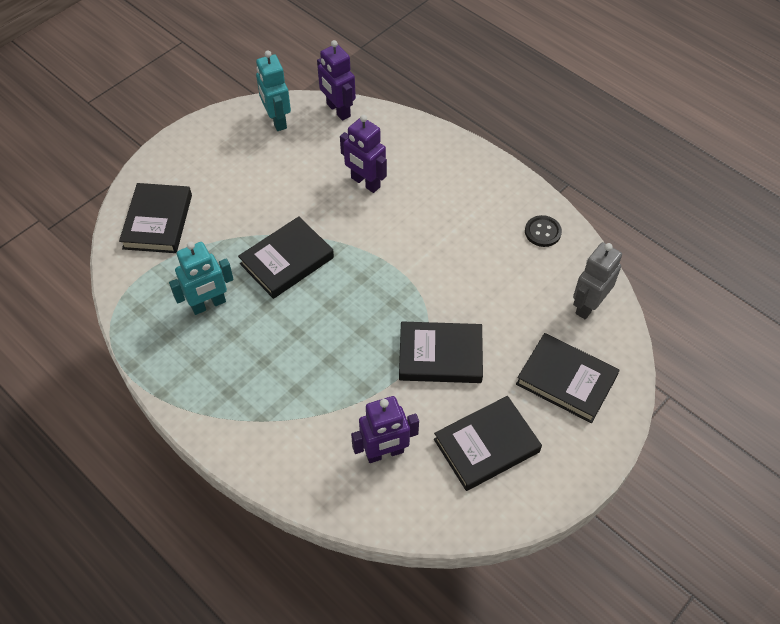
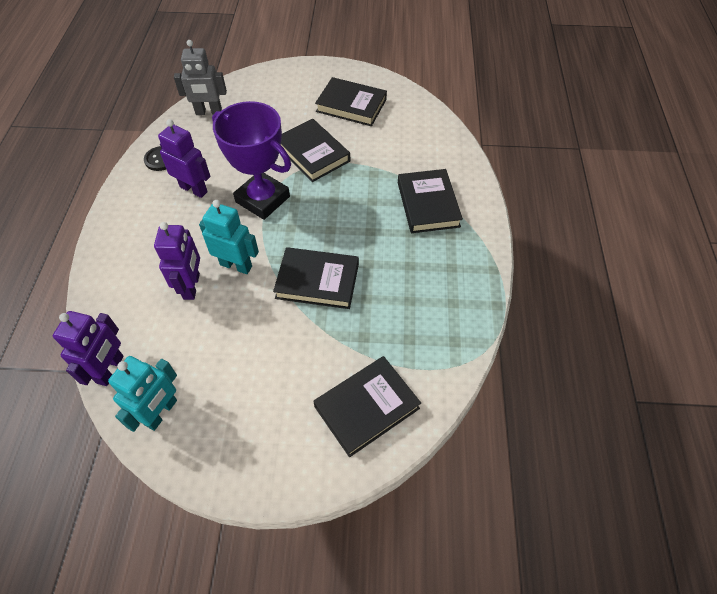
camera: 130 degrees left, 0 degrees up
(208, 304) = (403, 299): turquoise robot -> turquoise robot (236, 265)
(385, 453) = (402, 140): purple robot -> purple robot (194, 189)
(415, 278) = (263, 199): none -> purple trophy
(566, 380) = (275, 97): black book -> black book (428, 204)

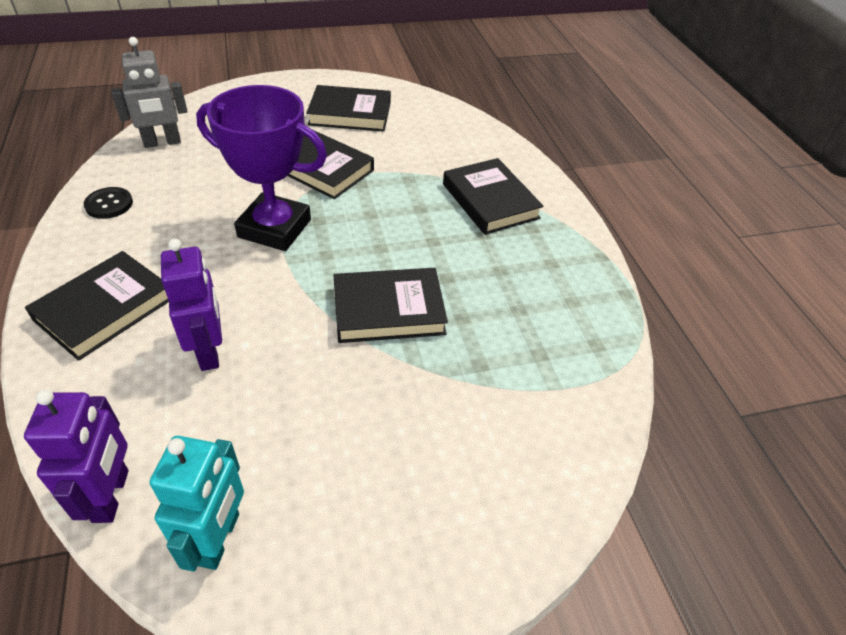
camera: 20 degrees left, 10 degrees down
(194, 189) = (171, 232): purple robot -> none
(236, 265) = (266, 312): turquoise robot -> none
(367, 407) = (524, 452): black book -> black book (105, 309)

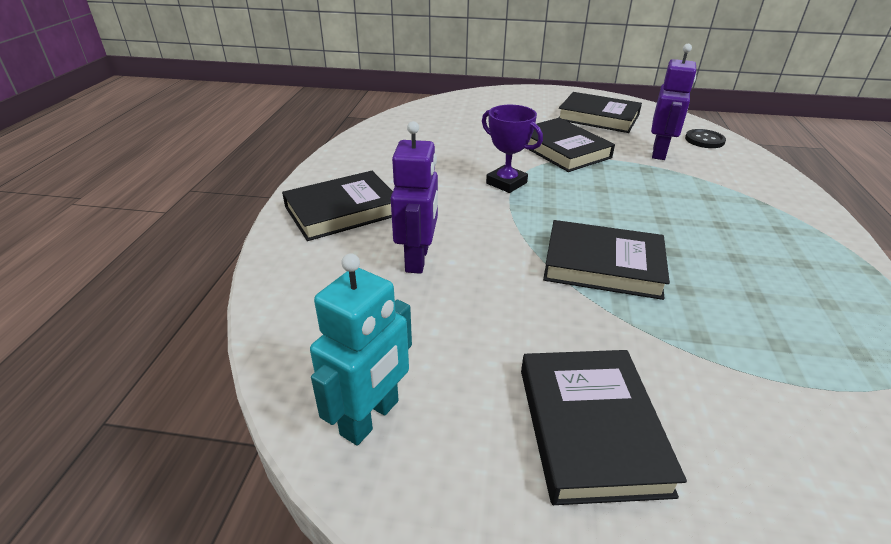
camera: 25 degrees right, 10 degrees down
(109, 204) = (374, 145): black button -> black button (704, 140)
(112, 496) = (289, 349): purple robot -> purple robot (659, 152)
(162, 143) = (430, 115): grey robot -> none
(275, 228) = (506, 183): purple trophy -> purple trophy, size x0.58
(490, 201) = (733, 199): black book -> black book (590, 428)

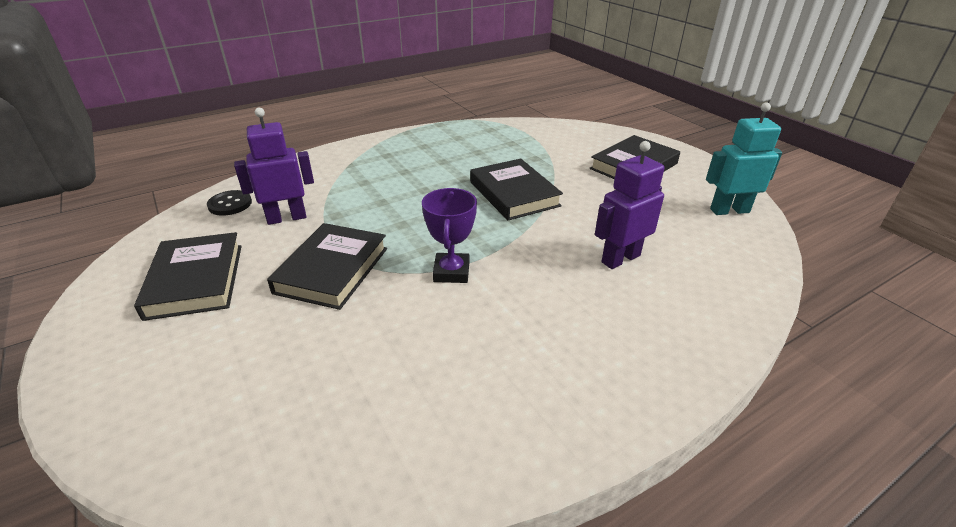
camera: 130 degrees left, 0 degrees up
(342, 211) = (635, 340): black book -> none

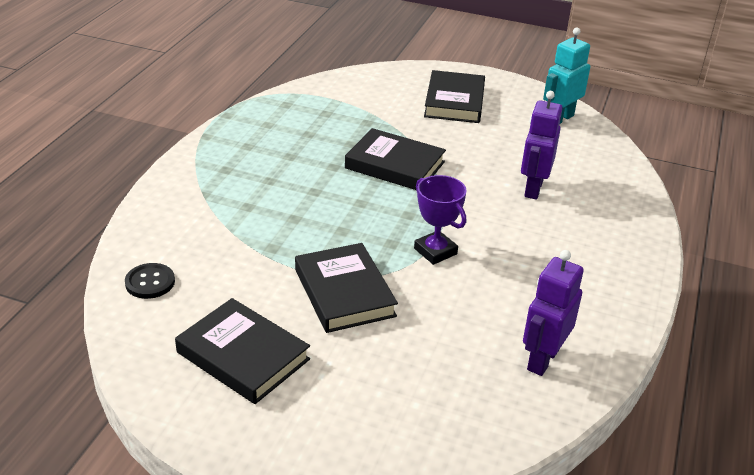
camera: 40 degrees left, 0 degrees up
(286, 218) = (231, 270): purple robot -> purple robot (542, 359)

